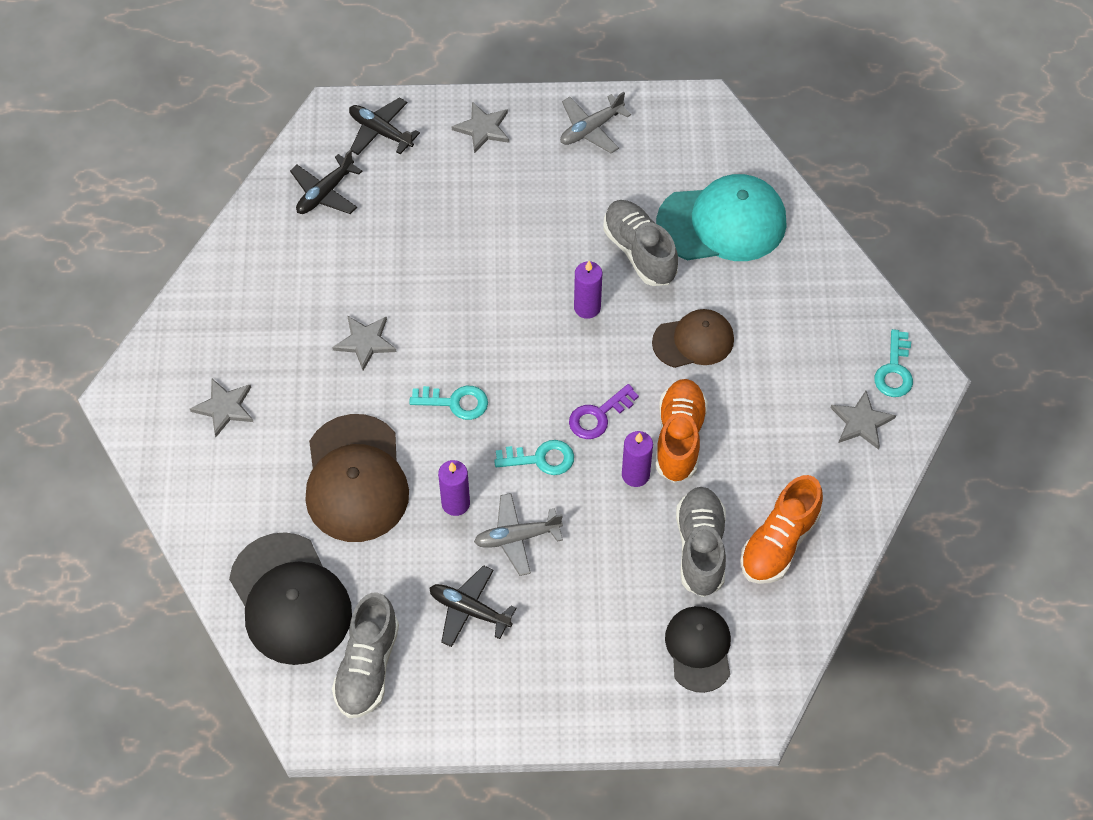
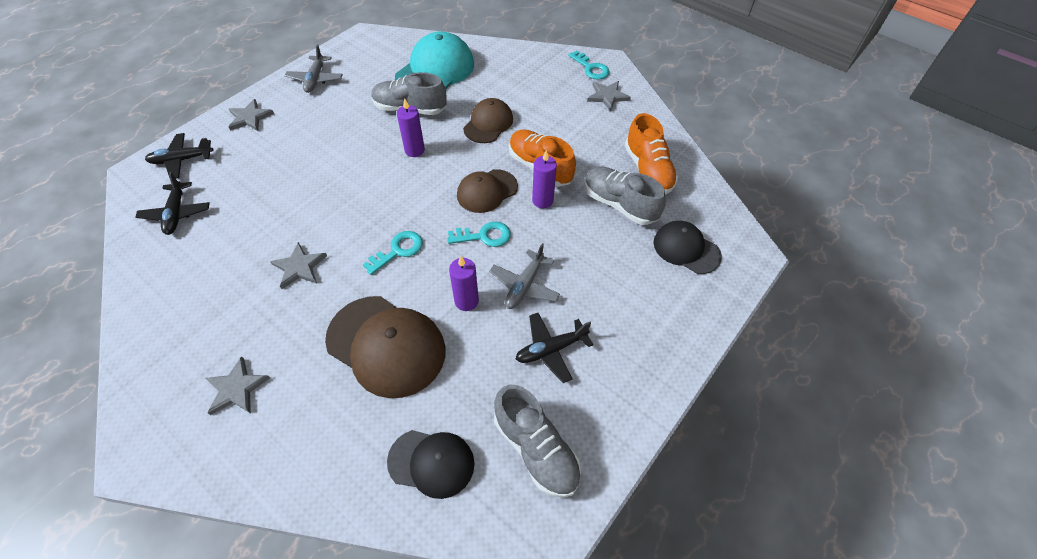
camera: 50 degrees left, 5 degrees down
(290, 599) = (431, 462): black cap -> black cap, size x0.61
(541, 459) = (484, 236): turquoise key -> turquoise key turned 45 degrees clockwise
(598, 416) = (487, 191): purple key -> brown cap

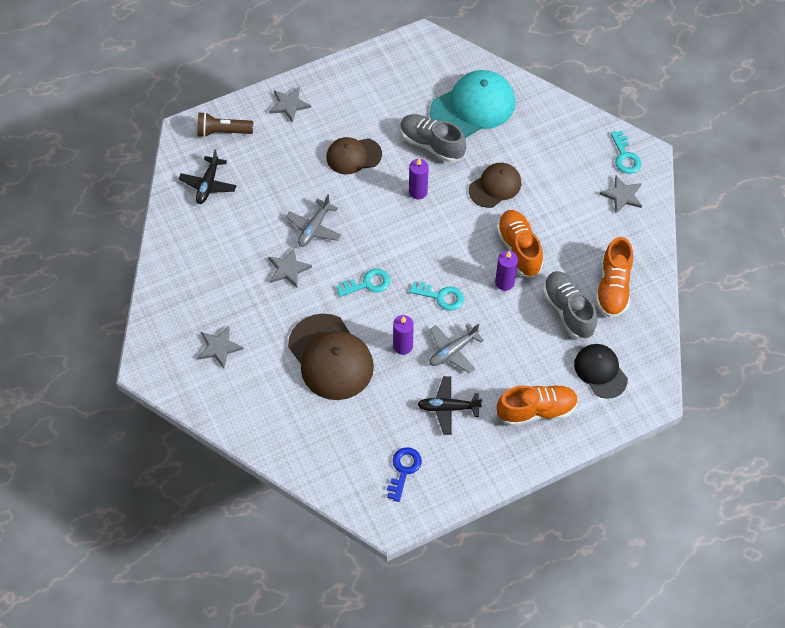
camera: 25 degrees right, 5 degrees up
(182, 160) = (223, 132): black plane -> brown flashlight
(315, 79) = (359, 79): grey plane -> grey plane (314, 228)
(431, 462) = (331, 450): black cap -> none
(487, 191) = (462, 256): brown cap -> brown cap (353, 156)
(536, 449) = (403, 470): grey shoe -> blue key
(647, 313) = (536, 410): none -> orange shoe

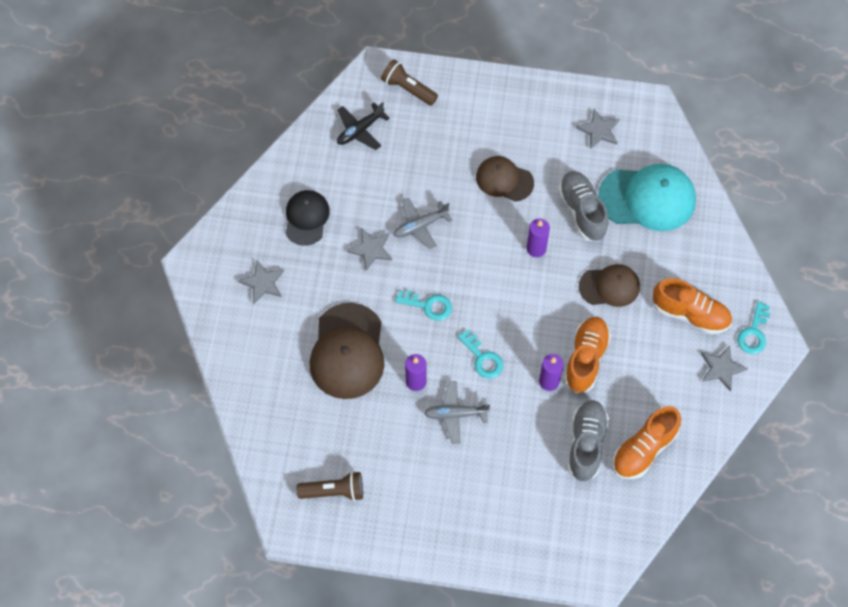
camera: 35 degrees right, 5 degrees up
(289, 105) = (483, 97): grey star -> grey star (598, 130)
(403, 470) = (334, 491): blue key -> brown flashlight
(448, 408) = (412, 462): black plane -> none
(536, 410) = (487, 516): orange shoe -> orange shoe (690, 314)
(600, 371) = (571, 518): black cap -> black cap (306, 218)

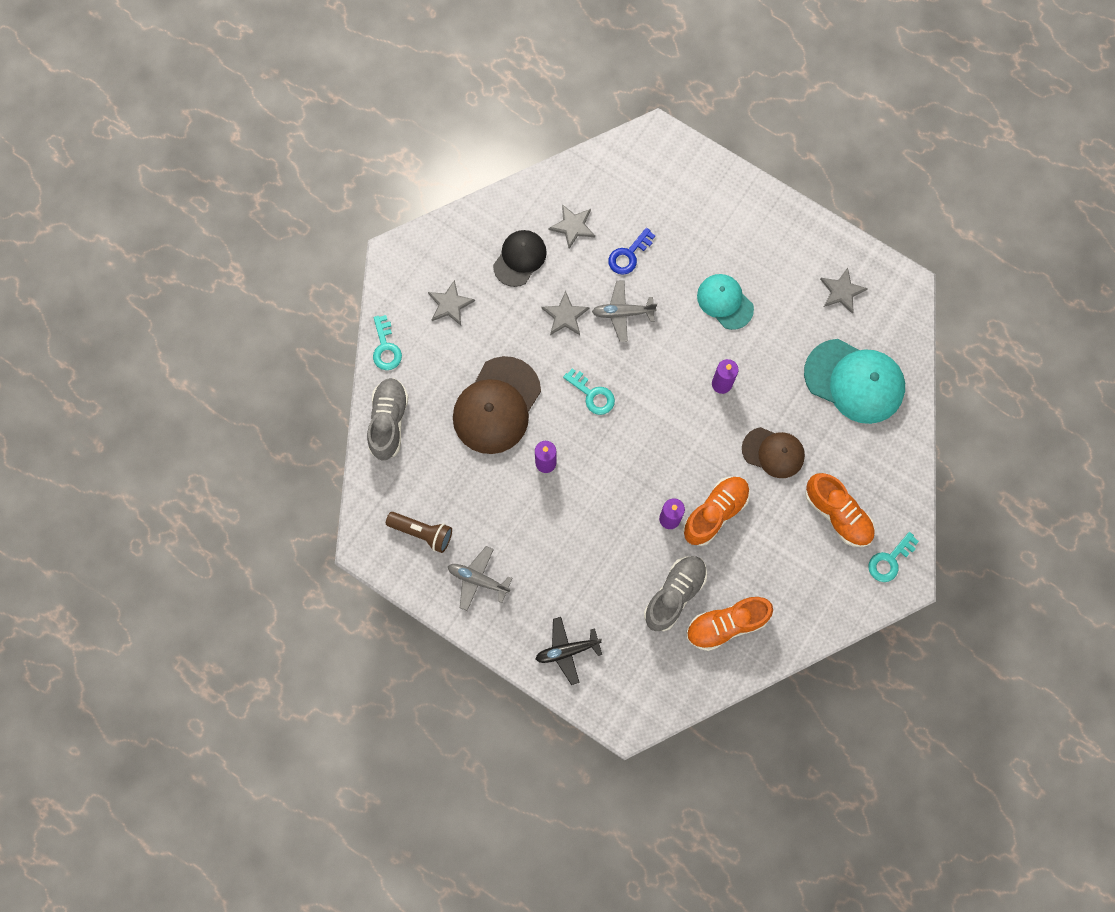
camera: 25 degrees right, 10 degrees up
(360, 130) = (611, 192): black plane -> black plane (567, 651)
(401, 176) = (628, 255): none -> blue key
(408, 88) = (677, 169): brown flashlight -> none
(455, 414) = (567, 510): grey plane -> grey plane (478, 579)
(482, 358) = (618, 468): turquoise key -> turquoise key (386, 348)
(504, 180) = (725, 302): brown cap -> turquoise cap
(582, 211) = (784, 366): grey shoe -> grey shoe (388, 422)
(721, 368) = (840, 581): grey star -> grey star (573, 226)

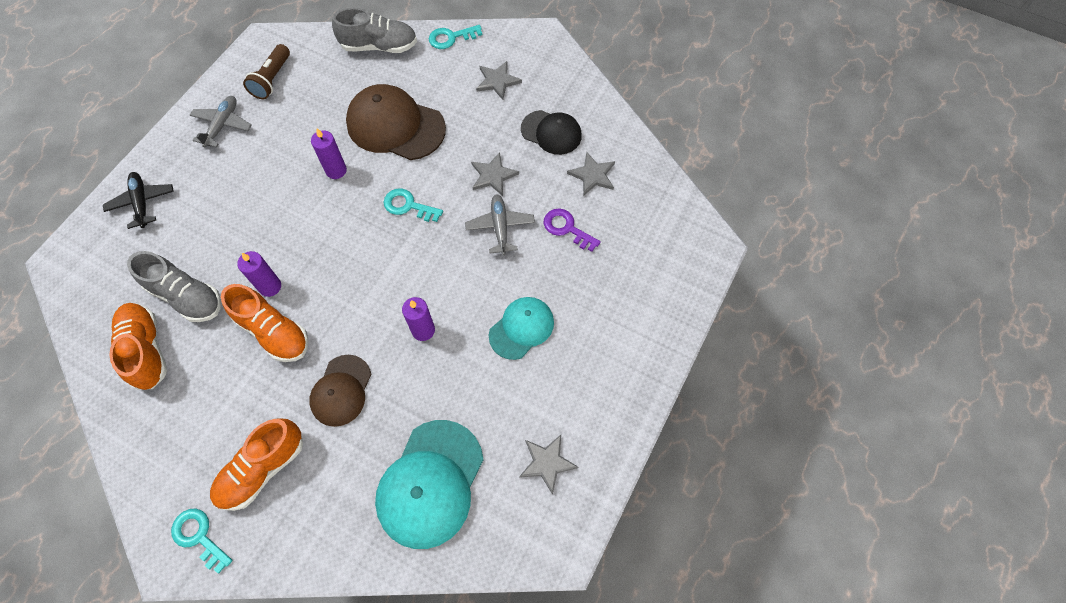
camera: 85 degrees right, 10 degrees down
(592, 394) = (408, 206): turquoise key -> turquoise key turned 75 degrees clockwise
(628, 255) = (567, 228): blue key -> purple key

